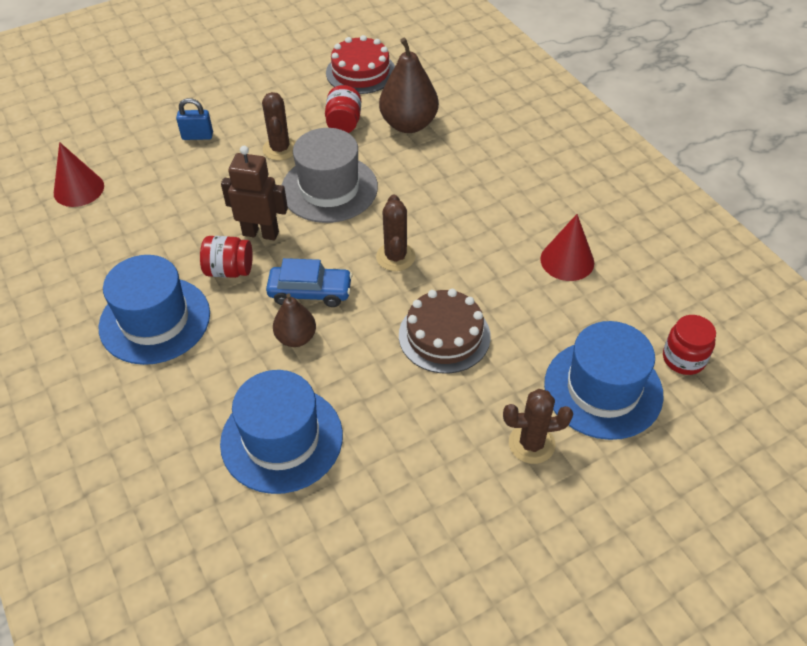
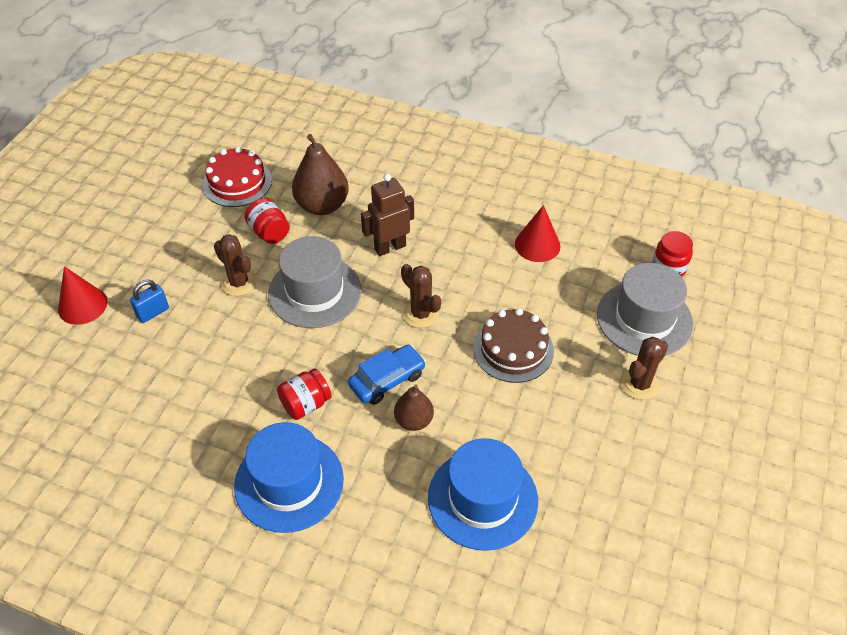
camera: 40 degrees left, 0 degrees up
(79, 189) = (92, 422): red cone -> red cone (82, 305)
(261, 233) = (298, 359): brown robot -> brown robot (390, 247)
(603, 389) = (644, 319): blue hat -> grey hat

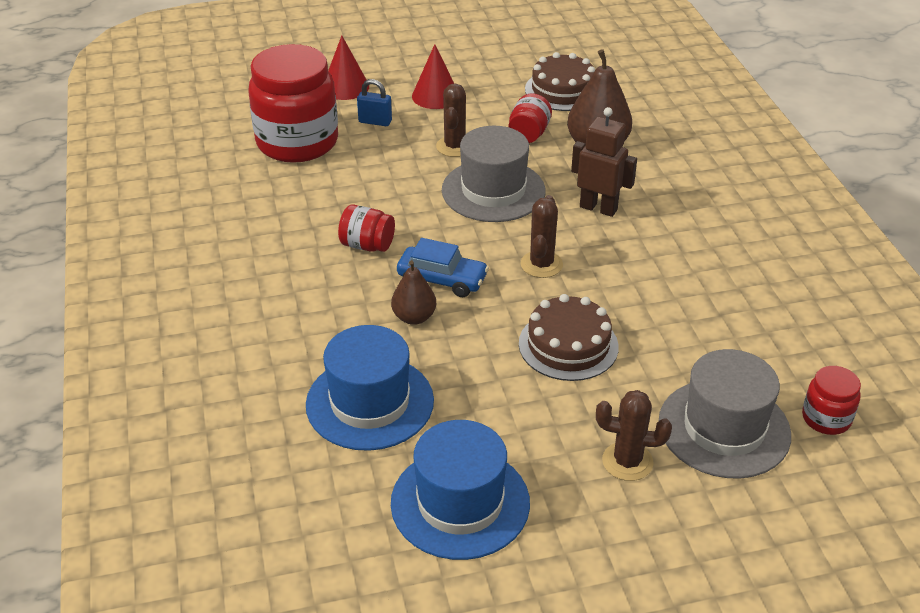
camera: 55 degrees right, 10 degrees down
(124, 379) = (297, 142): none -> red jar
(237, 182) = (562, 90): red cake -> brown cake
(289, 482) = (280, 275): blue hat -> blue hat (460, 503)
(537, 245) = (726, 302): red cone -> red cone (435, 96)

